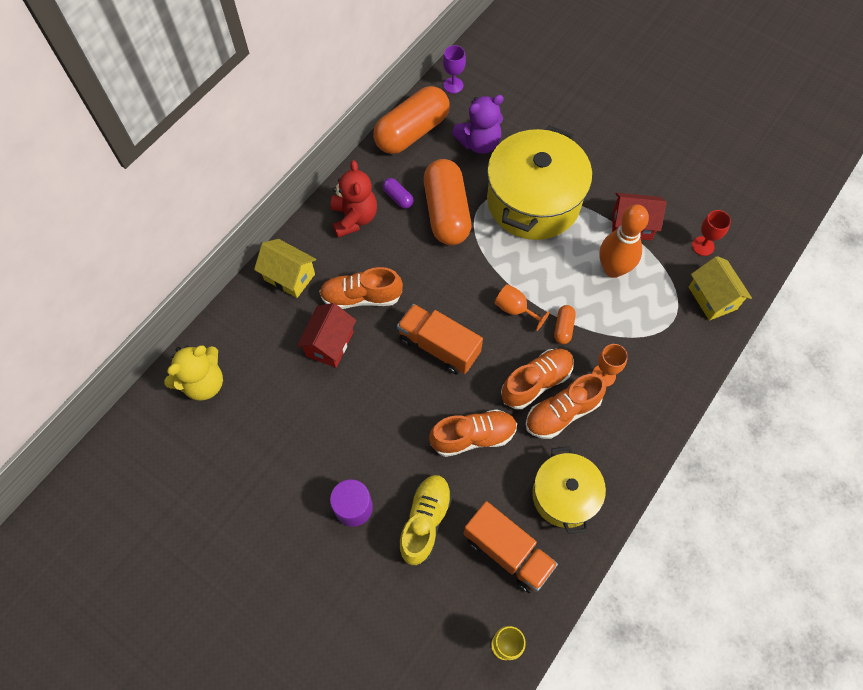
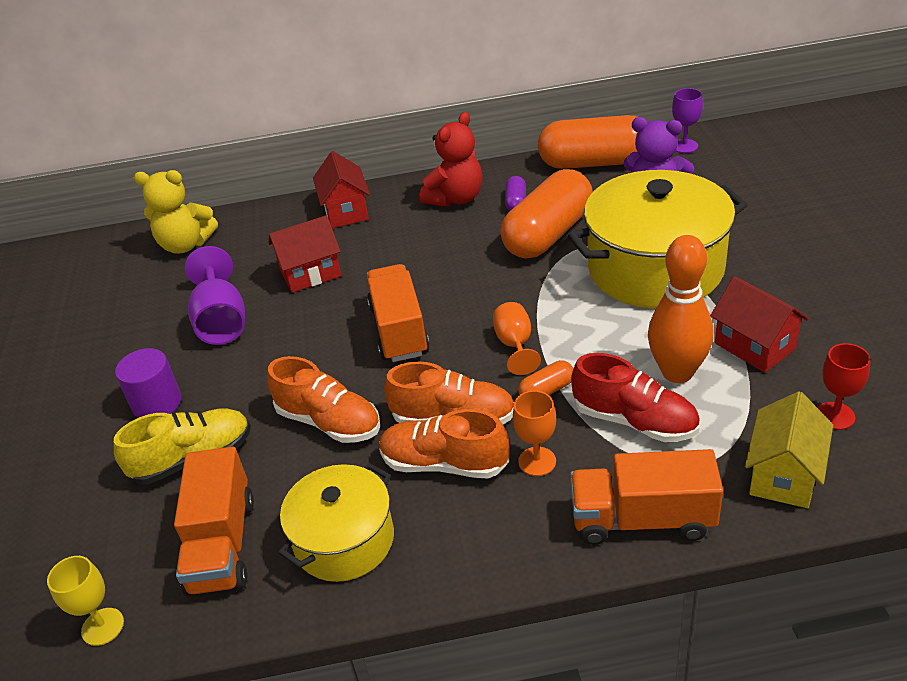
camera: 50 degrees right, 25 degrees down
(289, 277) = (346, 211): yellow house -> red house
(316, 422) = (221, 321): none -> purple goblet
(361, 297) = (383, 256): orange shoe -> none
(623, 315) = (634, 421): none -> red shoe
(680, 370) = (642, 519): none -> orange truck

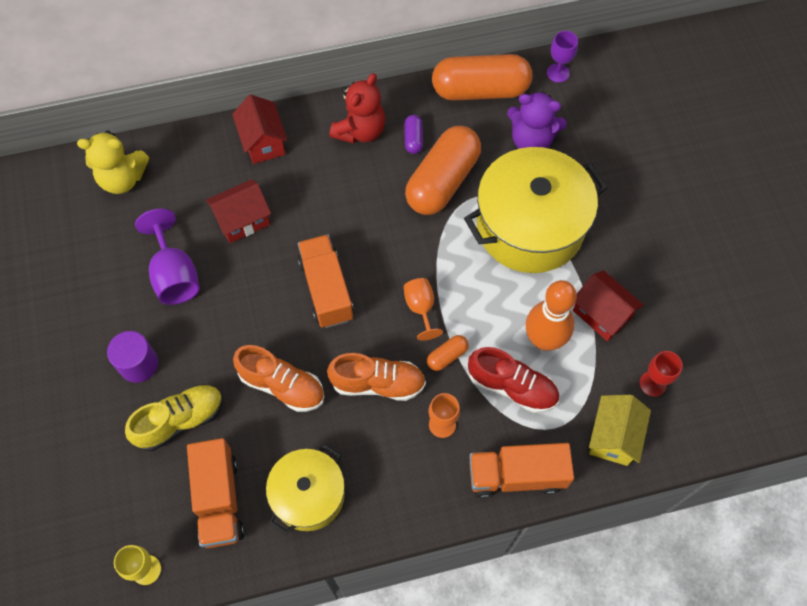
camera: 10 degrees left, 25 degrees up
(444, 464) = (374, 426): orange shoe -> none

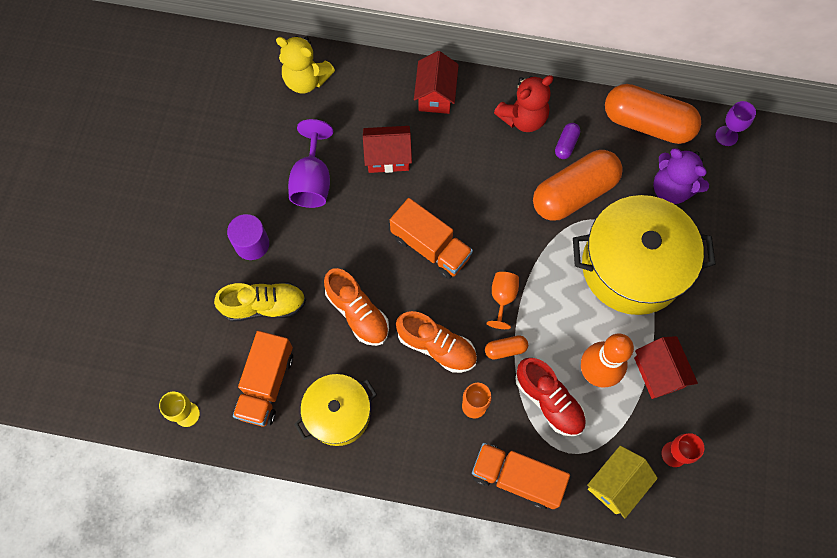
camera: 25 degrees right, 5 degrees up
(326, 289) = (430, 247): orange truck -> orange truck turned 120 degrees clockwise

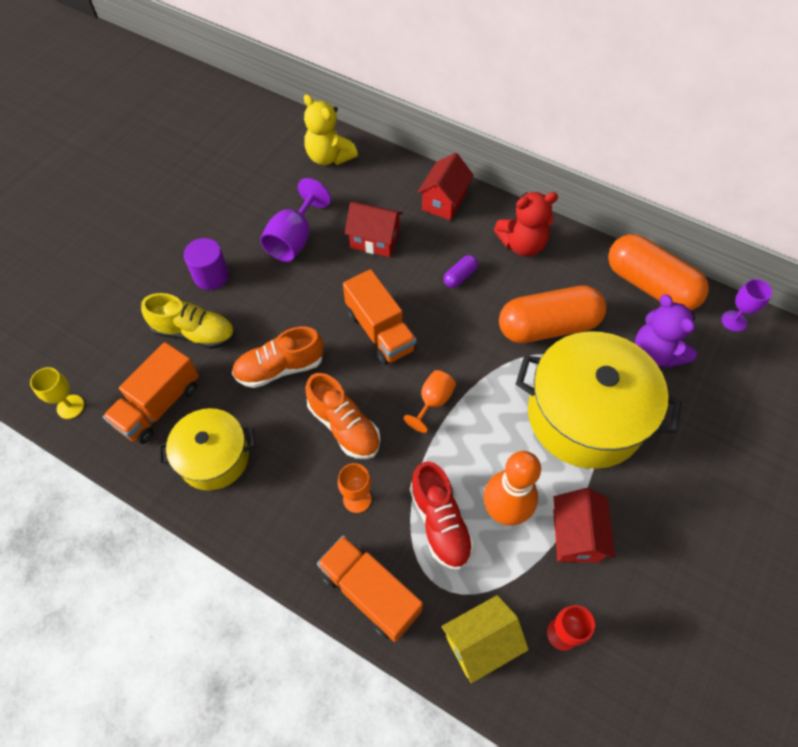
camera: 20 degrees right, 10 degrees down
(357, 313) = (280, 368): orange shoe -> orange shoe turned 90 degrees clockwise
(505, 349) = (415, 453): orange capsule -> none
(566, 144) = (557, 280): purple capsule -> purple capsule (460, 276)

